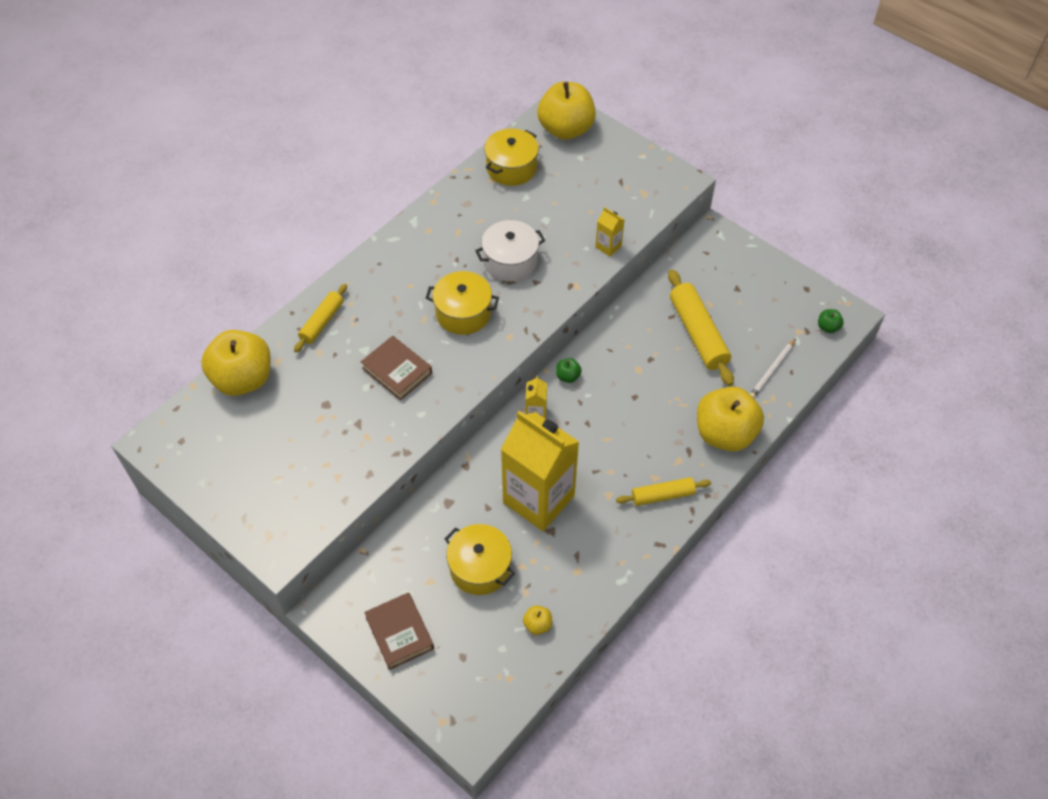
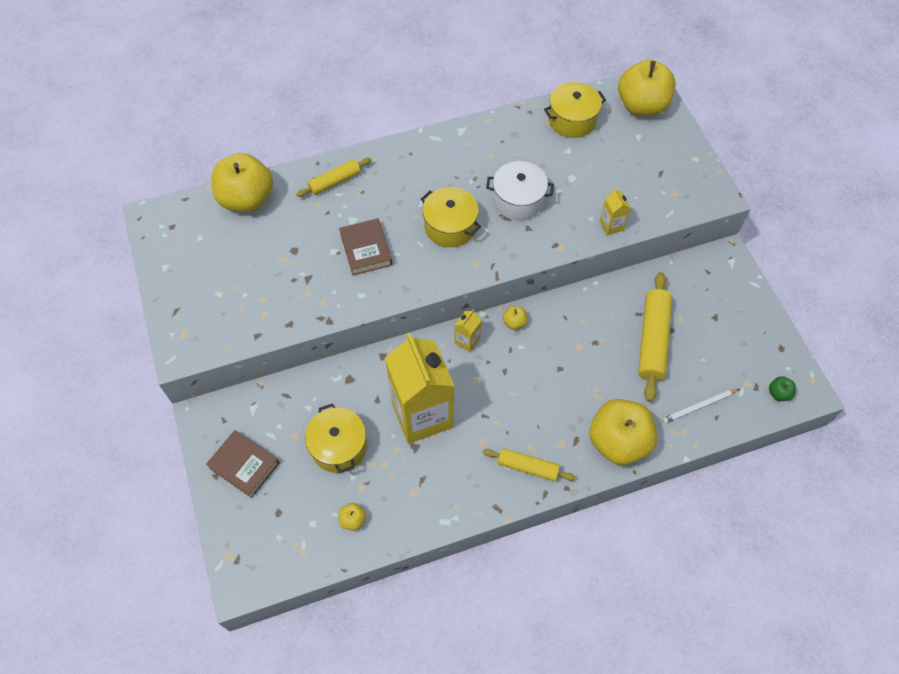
camera: 30 degrees right, 5 degrees up
(399, 633) = (244, 465): brown book -> brown book turned 60 degrees counterclockwise
(568, 376) = (514, 322): green apple -> yellow apple

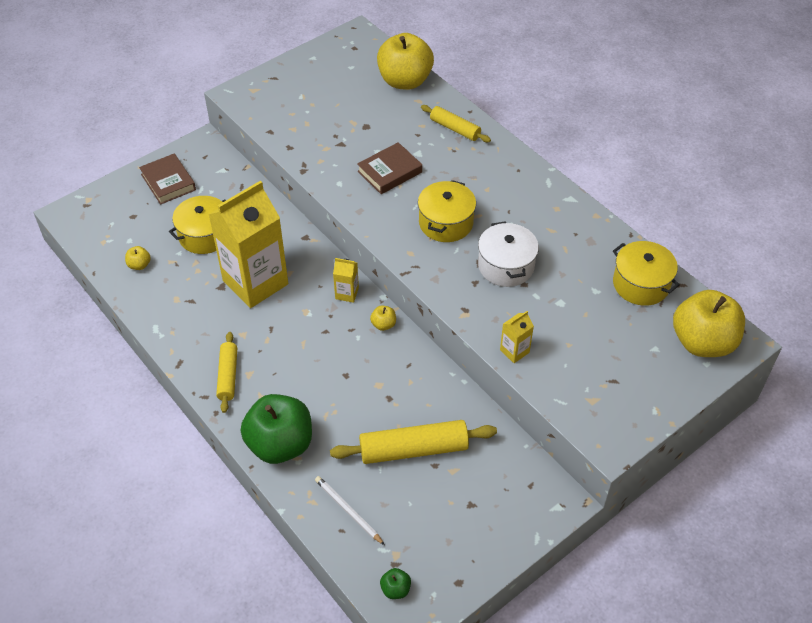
camera: 70 degrees right, 10 degrees down
(244, 465) = (168, 182): brown book -> brown book turned 45 degrees counterclockwise
(618, 442) = (280, 444): yellow apple -> green apple

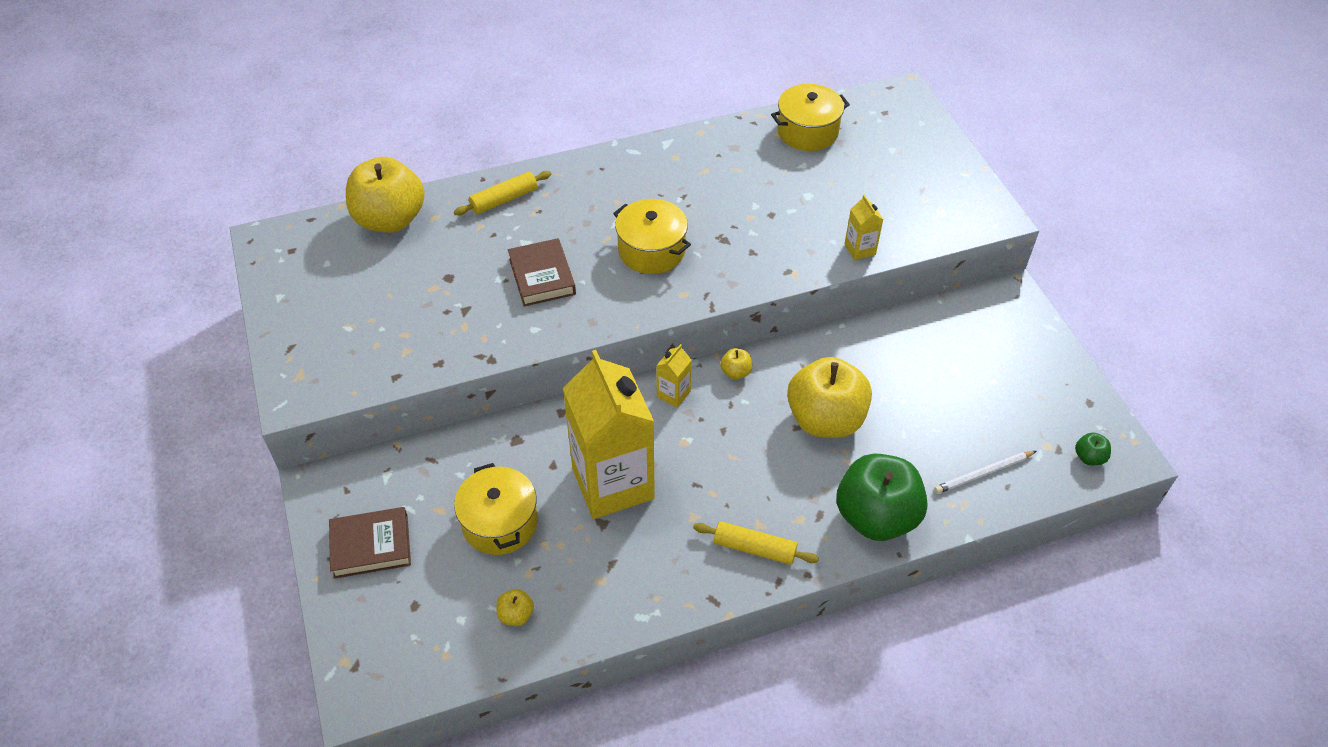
camera: 70 degrees left, 0 degrees up
(413, 449) = (918, 393): yellow rolling pin -> none
(506, 266) = (739, 221): white pot -> none
(702, 342) = (895, 116): yellow apple -> yellow apple (825, 419)

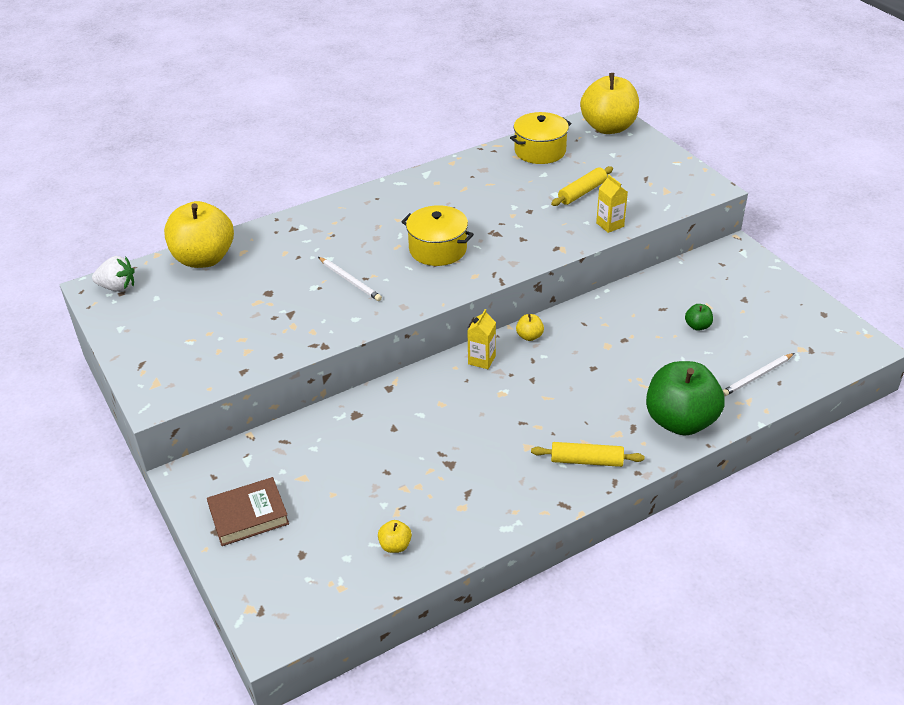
camera: 10 degrees left, 10 degrees down
(289, 242) = (118, 287): none -> white strawberry
(500, 522) = (359, 478): yellow pot -> none
(504, 199) = (300, 231): yellow rolling pin -> yellow rolling pin (582, 192)
(542, 276) = (350, 280): brown book -> white pencil
(613, 483) = (450, 433): yellow carton -> none
(825, 419) = (615, 358): yellow apple -> yellow apple (608, 127)
(1089, 457) = (836, 352): green apple -> green apple (697, 326)

